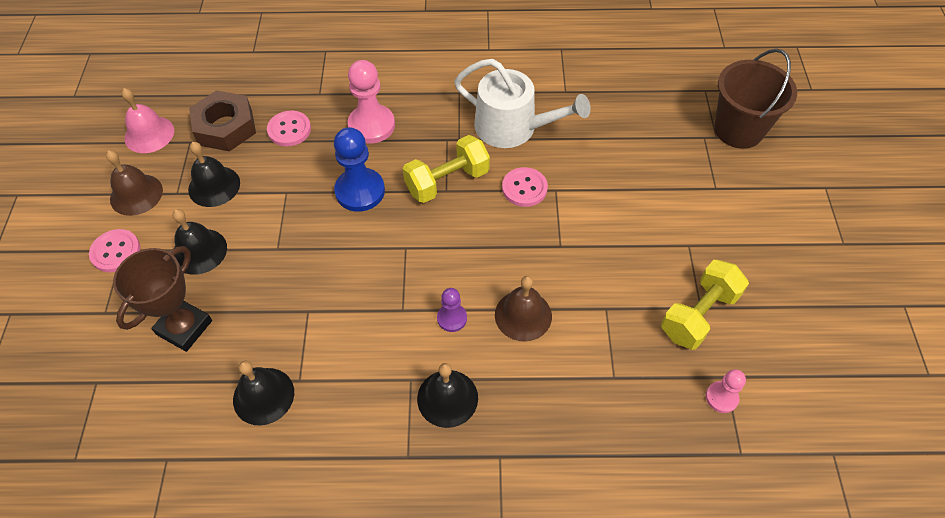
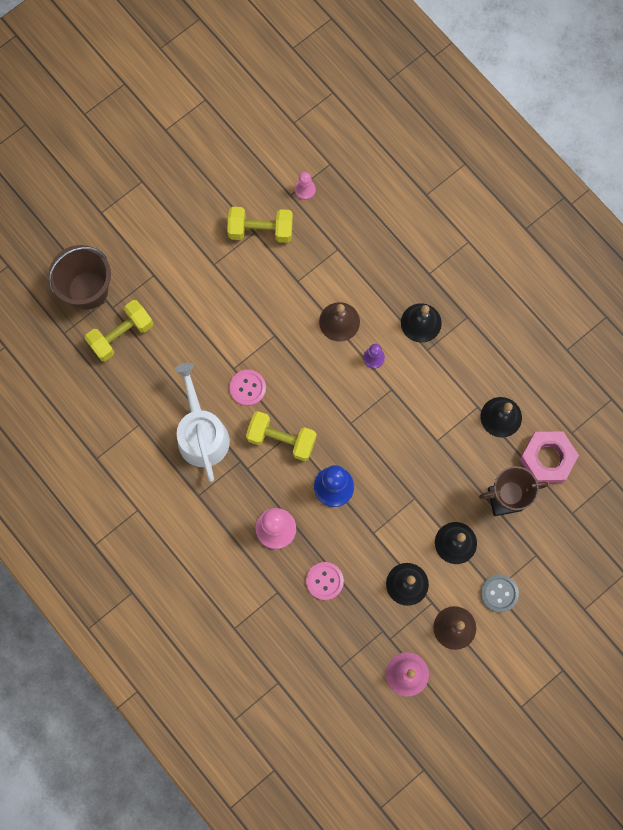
camera: 130 degrees left, 20 degrees up
(116, 252) = (499, 593): pink button -> grey button
(172, 406) = (547, 458): none -> pink nut
(225, 127) = (358, 627): brown nut -> none
(668, 127) = (121, 335): none -> yellow dumbbell

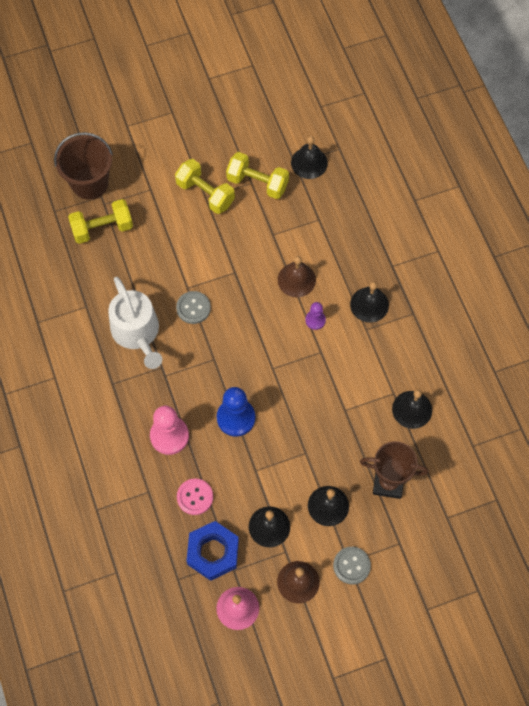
camera: 20 degrees right, 10 degrees down
(201, 434) = (137, 333): white watering can -> white watering can turned 150 degrees clockwise
(247, 388) = (193, 308): pink button -> grey button
(281, 439) = (205, 361): yellow dumbbell -> yellow dumbbell (205, 194)
(305, 190) = (309, 163): pink pawn -> black bell
(363, 629) = (213, 552): none -> blue nut
(547, 458) = (441, 460): pink nut -> none

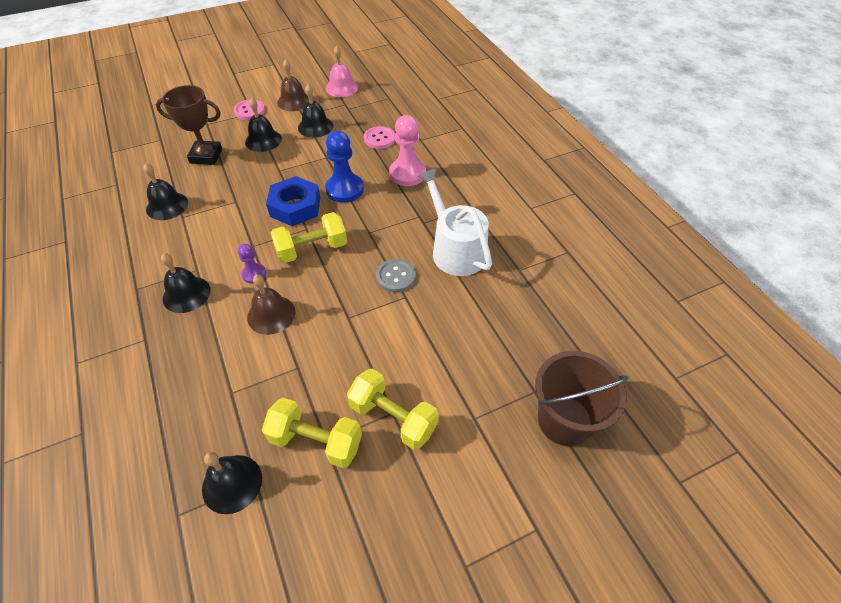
camera: 175 degrees right, 15 degrees down
(102, 228) = (527, 357): yellow dumbbell -> yellow dumbbell (312, 249)
(213, 552) = (362, 111): blue nut -> blue nut (295, 207)
(351, 565) = (249, 111): grey button -> pink button

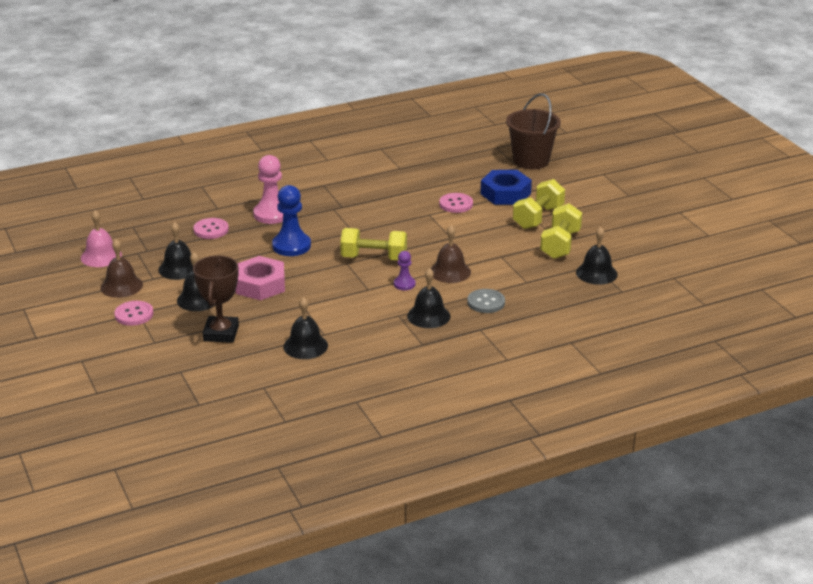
camera: 90 degrees left, 20 degrees down
(278, 173) = (260, 285): none -> pink nut
(295, 207) = (315, 271): blue nut -> blue nut (505, 194)
(312, 249) = (374, 258): yellow dumbbell -> yellow dumbbell turned 60 degrees counterclockwise
(396, 276) = (407, 218): grey button -> grey button (486, 302)
(429, 324) = (456, 204): none -> pink button
(455, 249) = (376, 193): white watering can -> none

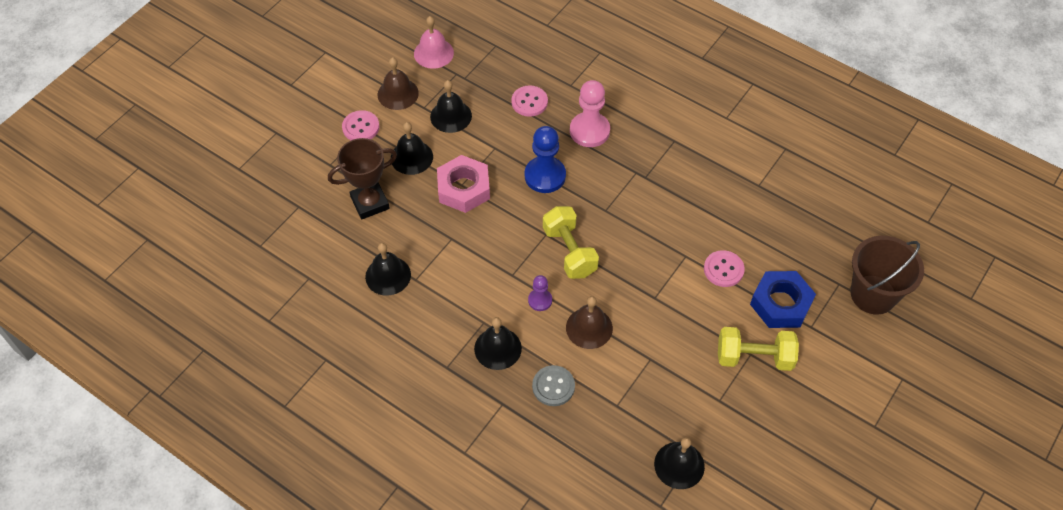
camera: 60 degrees right, 25 degrees up
(560, 244) = (713, 404): yellow dumbbell -> none

